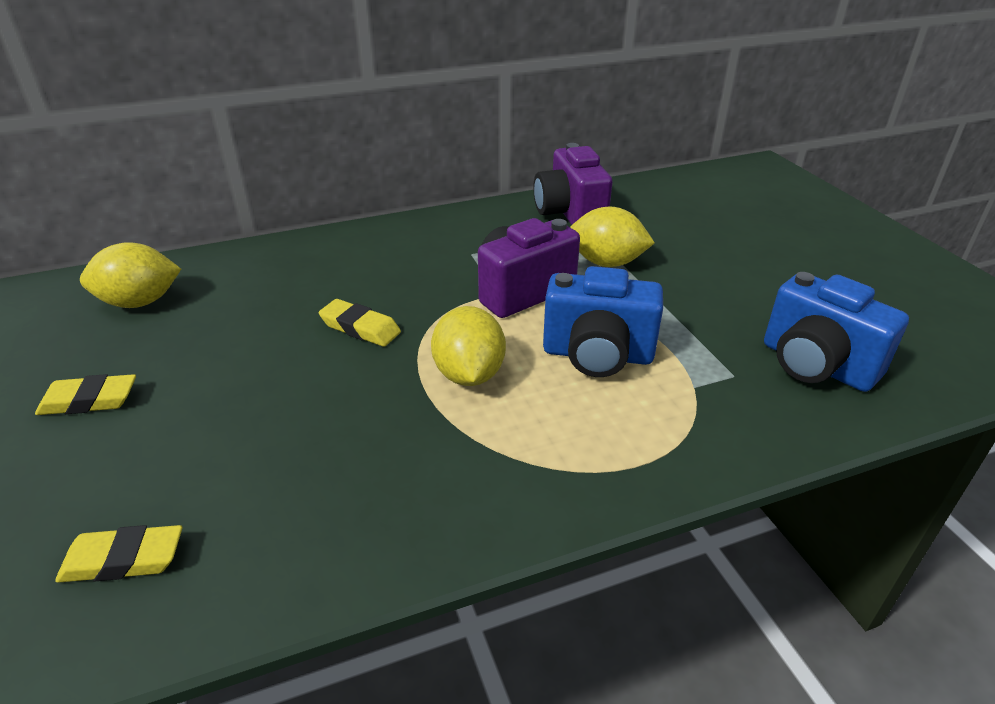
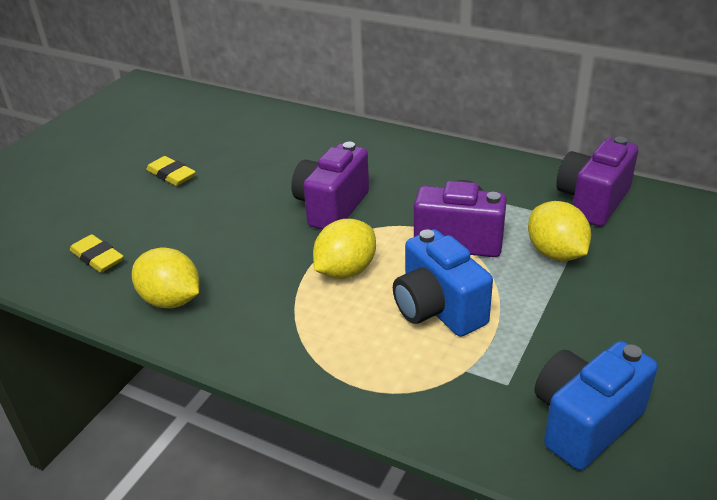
camera: 50 degrees right, 0 degrees up
(140, 302) = (253, 131): yellow lemon -> yellow lemon (171, 300)
(360, 328) = (331, 207): yellow eraser -> purple camera
(815, 365) = (584, 422): blue camera -> blue camera turned 45 degrees clockwise

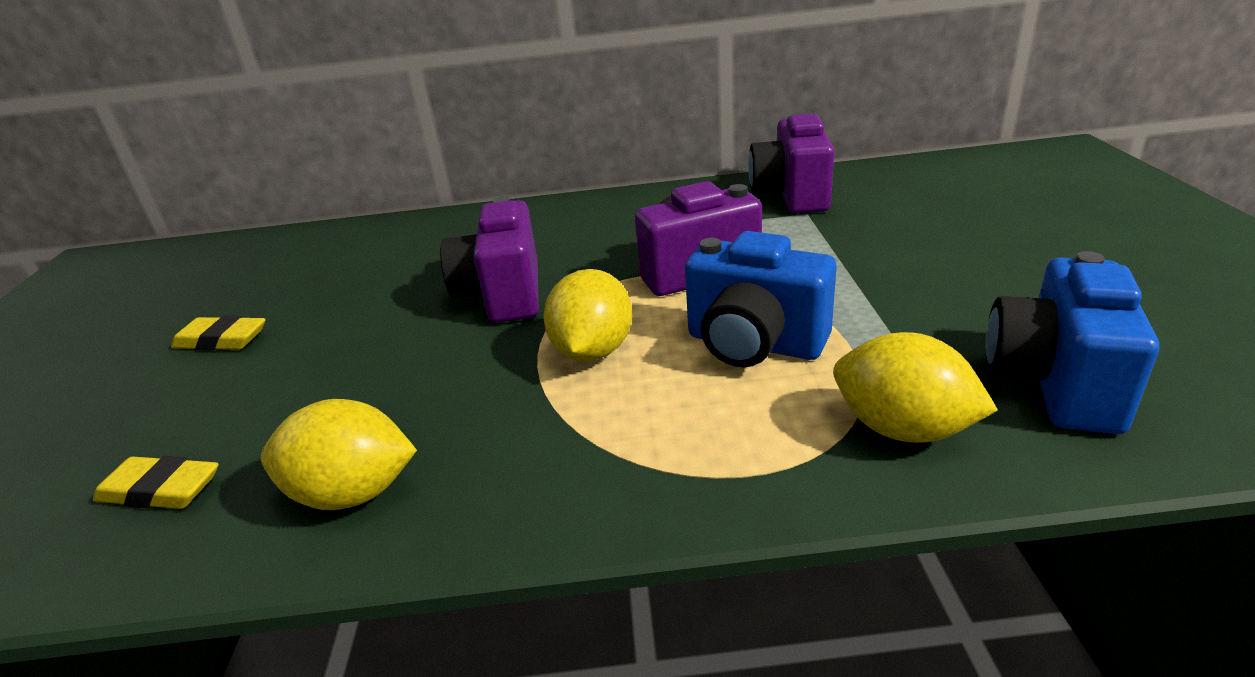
camera: 30 degrees left, 5 degrees down
(555, 253) = (812, 246): yellow lemon -> yellow lemon (902, 429)

